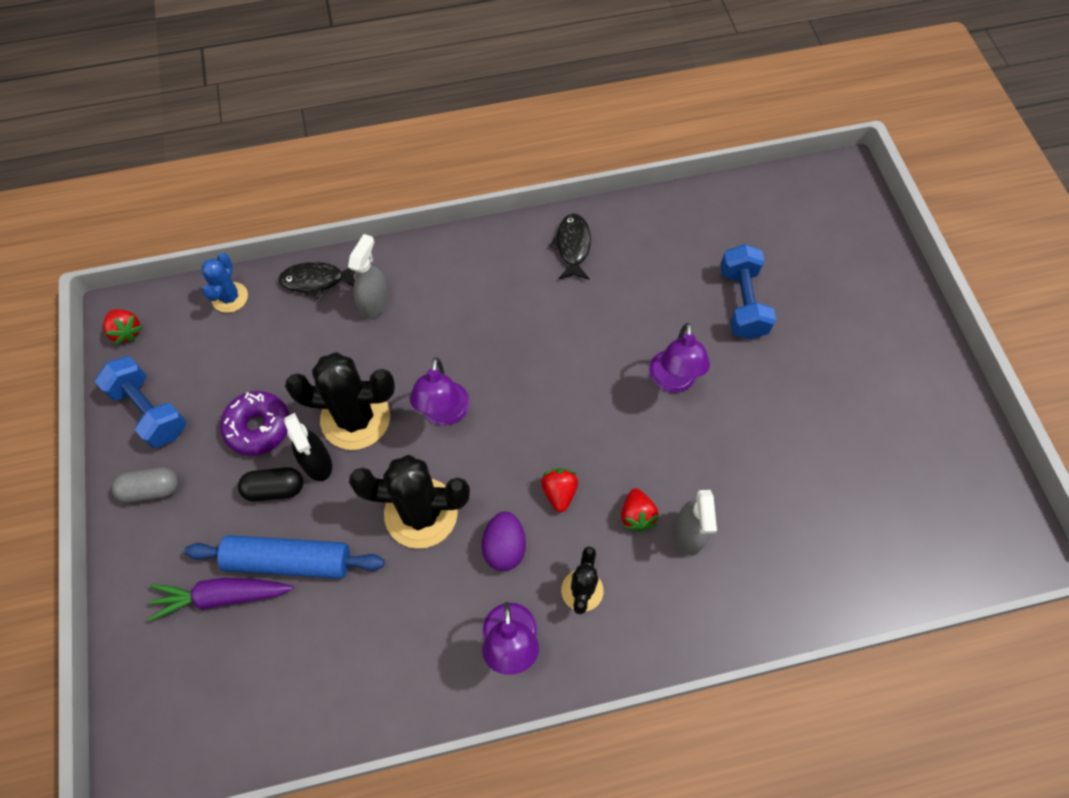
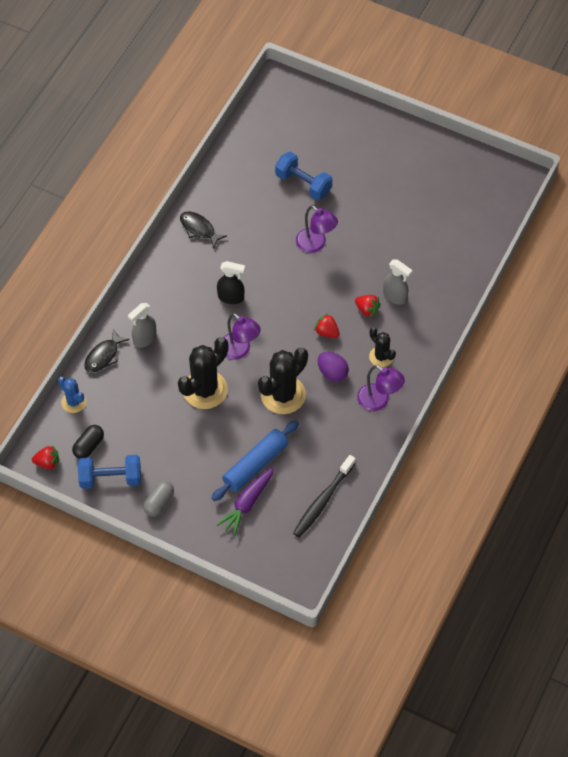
camera: 50 degrees left, 5 degrees down
(258, 427) = (168, 435): purple donut -> none
(275, 489) = (211, 448): black capsule -> black capsule (89, 446)
(295, 693) = (323, 500): none -> black toothbrush
(317, 463) = (214, 422): black spray bottle -> black spray bottle (231, 297)
(374, 303) = (144, 339): grey spray bottle -> grey spray bottle turned 105 degrees counterclockwise

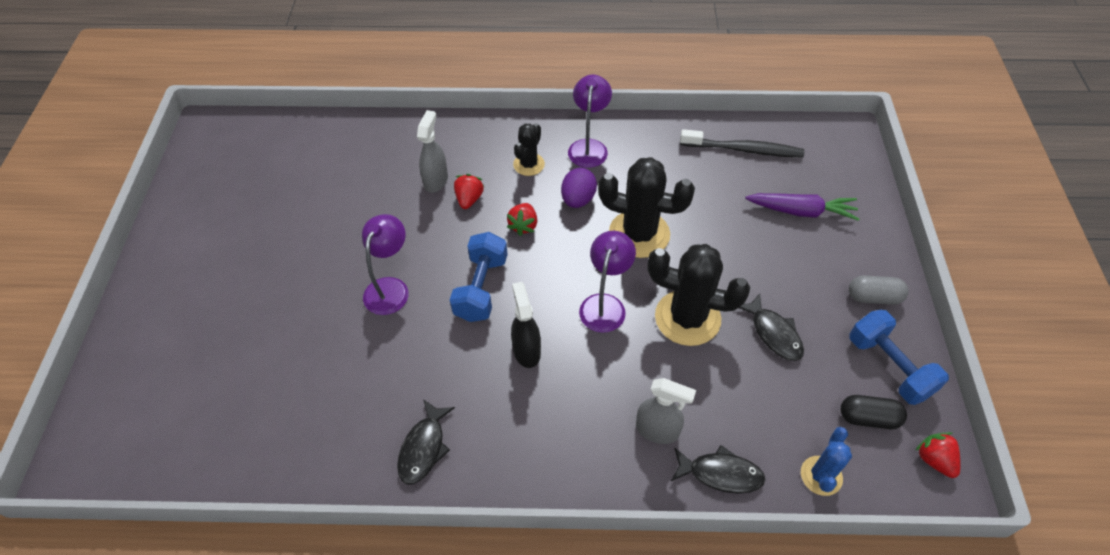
camera: 115 degrees left, 5 degrees down
(167, 430) = (774, 333): none -> black fish
(255, 465) = (749, 223): blue rolling pin -> none
(303, 184) = (285, 344): blue dumbbell -> blue dumbbell (481, 288)

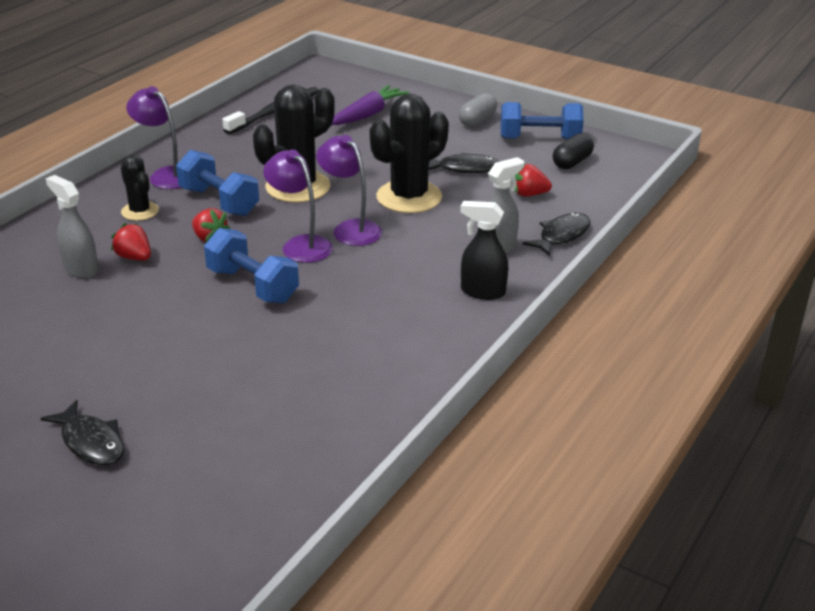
camera: 60 degrees left, 20 degrees down
(390, 288) = (182, 339): purple lamp -> purple lamp (300, 245)
(424, 448) = (395, 375): black fish -> black fish (91, 442)
(526, 350) = (352, 284): black spray bottle -> black spray bottle (482, 292)
(578, 199) = (219, 201): purple egg -> blue dumbbell
(821, 476) = (599, 197): blue cactus -> none
(934, 460) = (625, 153): red strawberry -> red strawberry (529, 194)

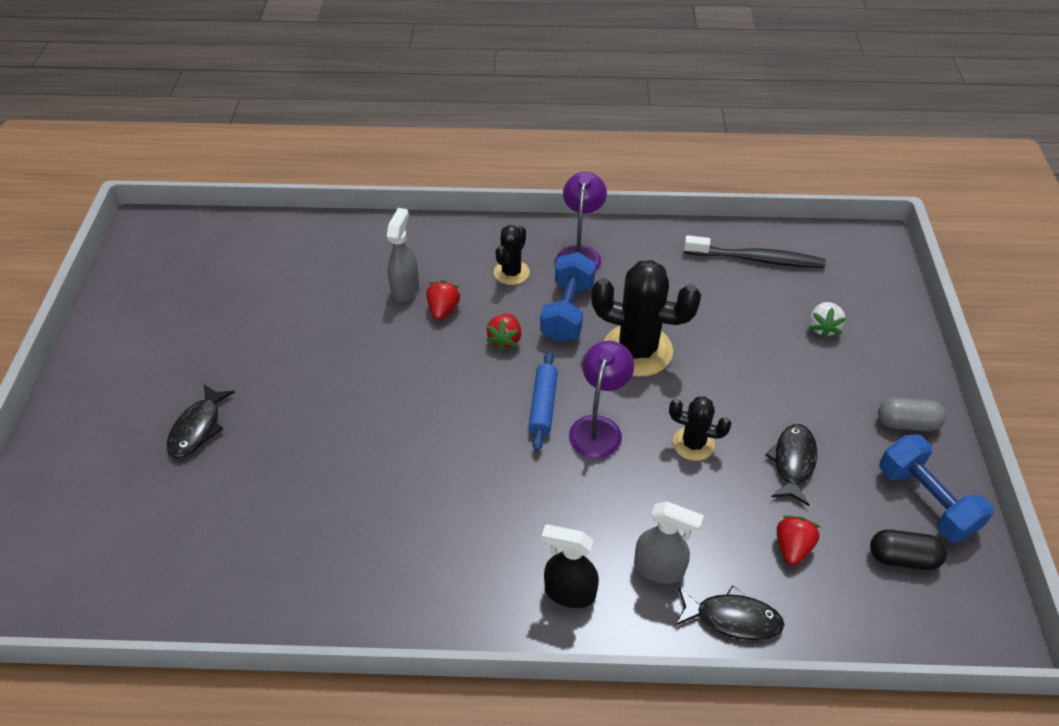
camera: 60 degrees right, 15 degrees up
(252, 285) = (456, 408): blue dumbbell -> none
(300, 245) = (543, 405): purple lamp -> blue rolling pin
(368, 114) = (823, 327): purple carrot -> white strawberry
(409, 197) = (693, 444): black cactus -> black cactus, size x0.55
(464, 168) = (793, 462): black fish -> black fish turned 135 degrees counterclockwise
(482, 292) = (569, 592): black spray bottle -> black spray bottle turned 60 degrees counterclockwise
(529, 194) = (792, 547): red strawberry -> red strawberry turned 45 degrees clockwise

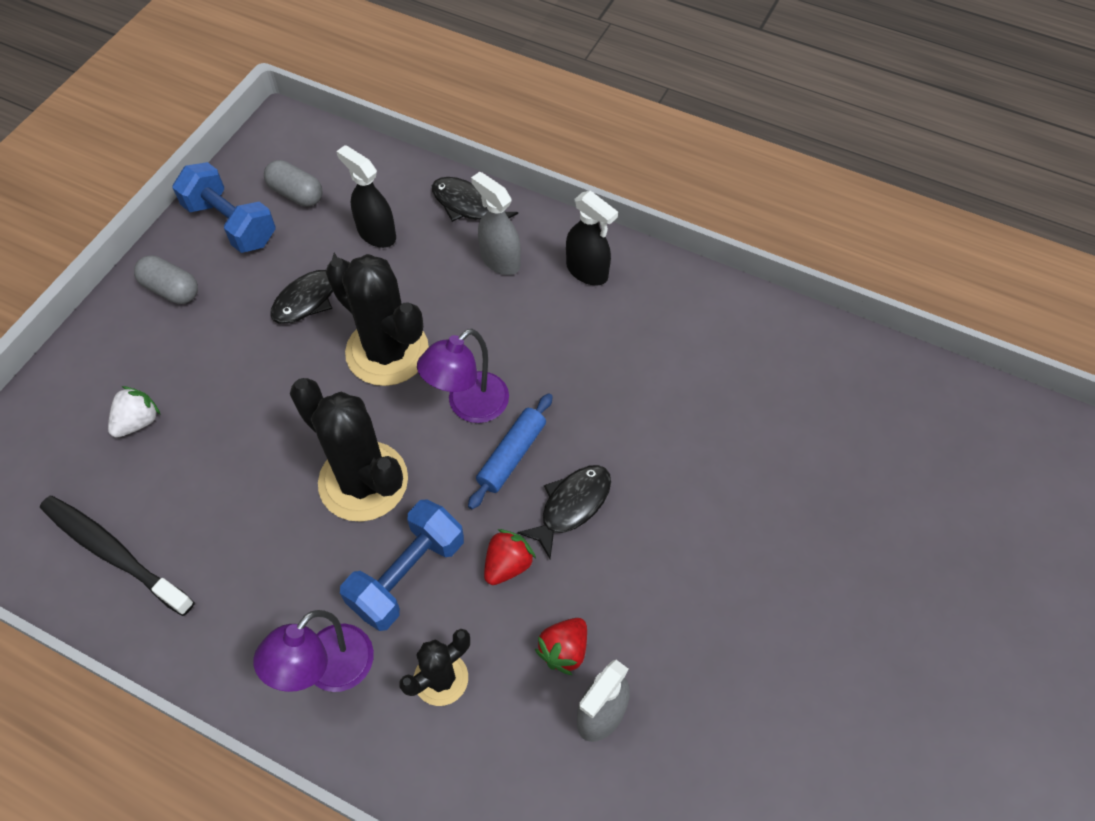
camera: 155 degrees left, 10 degrees up
(198, 428) = (921, 591): black fish -> black fish (571, 506)
(693, 444) = (387, 351): black cactus -> black cactus, size x1.81
(792, 547) = (376, 234): red strawberry -> black spray bottle
(902, 558) = (296, 194): black capsule -> grey capsule
(926, 501) = (231, 224): blue dumbbell -> blue dumbbell turned 45 degrees counterclockwise

